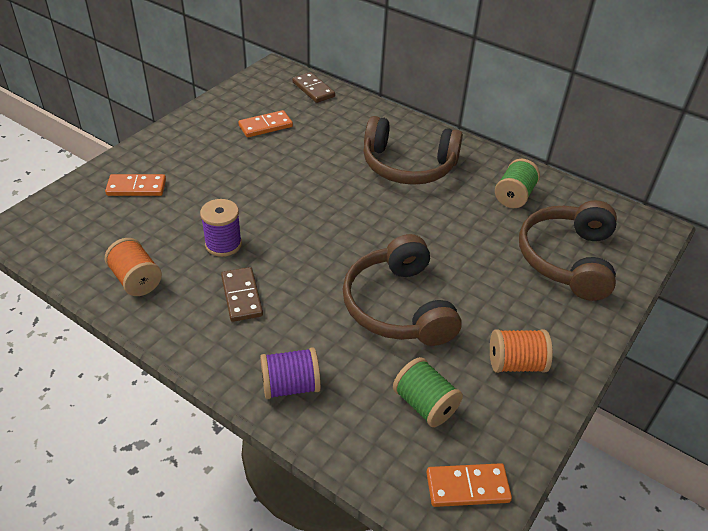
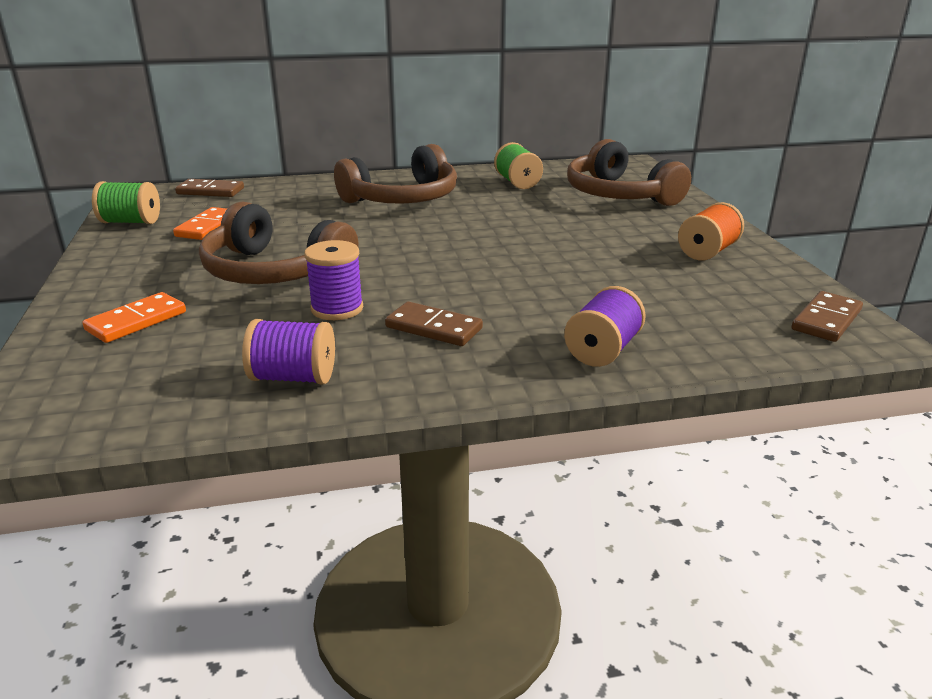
camera: 45 degrees left, 15 degrees down
(136, 280) = (293, 377): orange spool -> purple spool
(398, 306) = (572, 266): brown headphones -> brown headphones (274, 271)
(424, 404) = (709, 301): green spool -> green spool (131, 222)
(467, 487) = (826, 320): orange domino -> brown domino

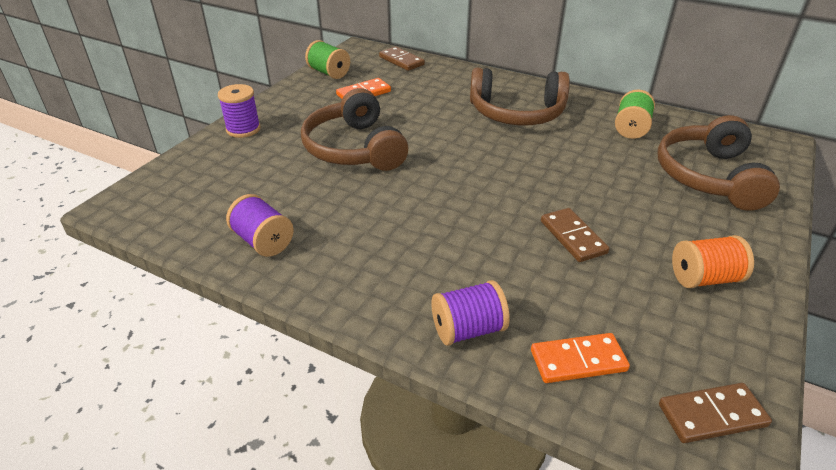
camera: 40 degrees right, 10 degrees up
(136, 321) = (244, 156): orange domino -> orange domino (578, 361)
(337, 309) = (350, 198): purple spool -> purple spool (243, 129)
(433, 328) = (384, 245): brown domino -> brown domino (572, 237)

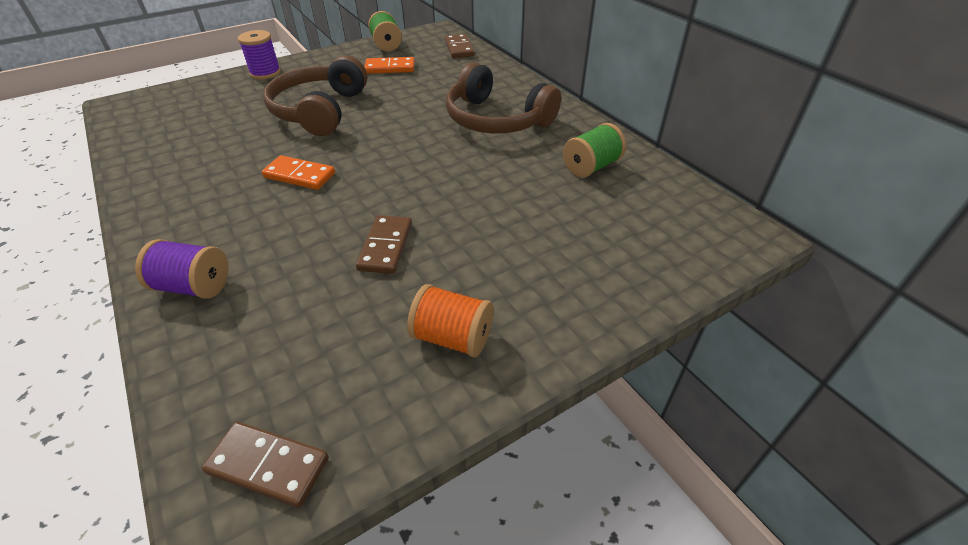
camera: 30 degrees right, 5 degrees up
(263, 241) = (162, 160): purple spool -> none
(578, 361) = (233, 354): orange domino -> orange domino (299, 175)
(709, 177) = (608, 242): brown headphones -> none

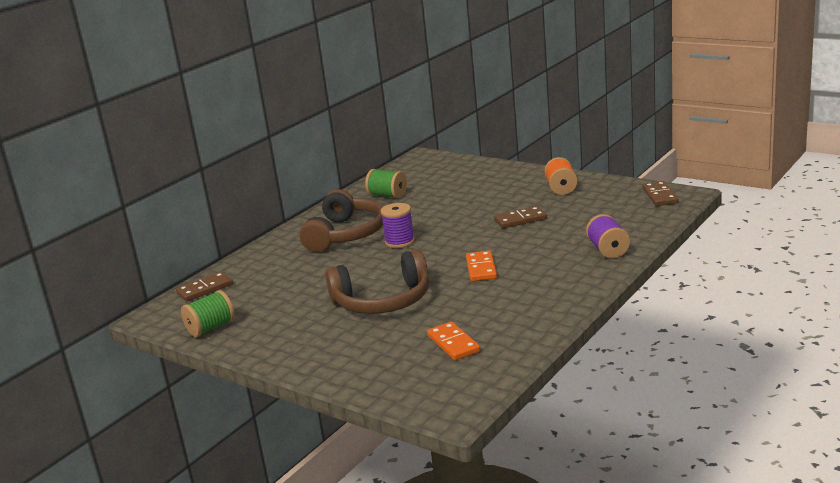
camera: 110 degrees left, 20 degrees down
(265, 73) = (324, 363): purple spool -> purple spool (399, 242)
(390, 68) = (273, 304): orange domino -> orange domino (453, 343)

